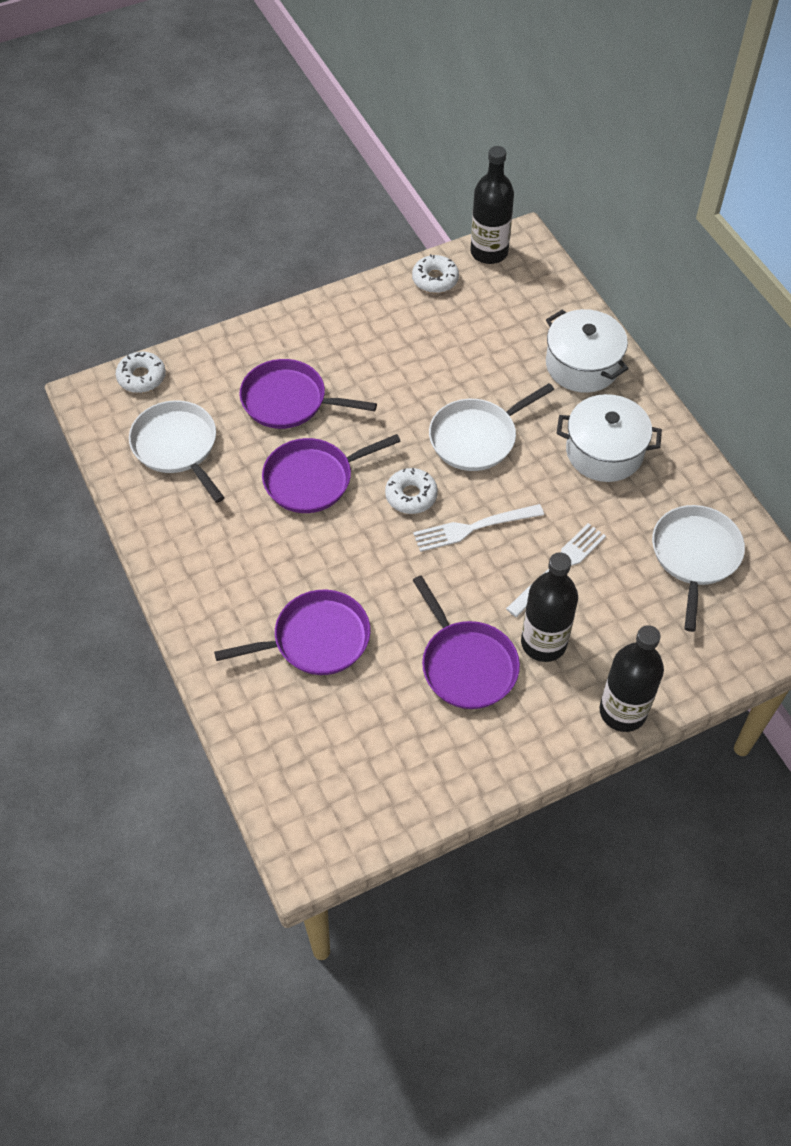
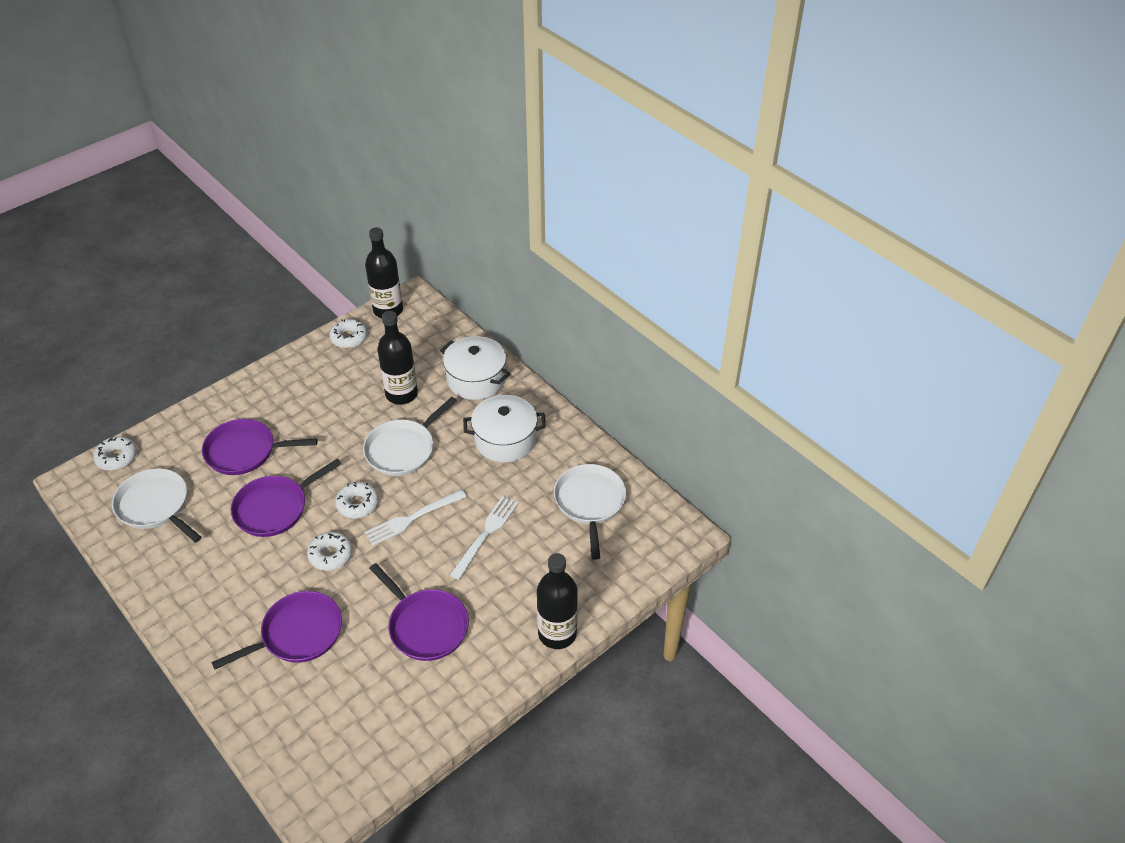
camera: 15 degrees left, 10 degrees down
(369, 552) = (331, 555): none -> white donut
(543, 643) = (485, 595): black bottle -> black bottle (401, 394)

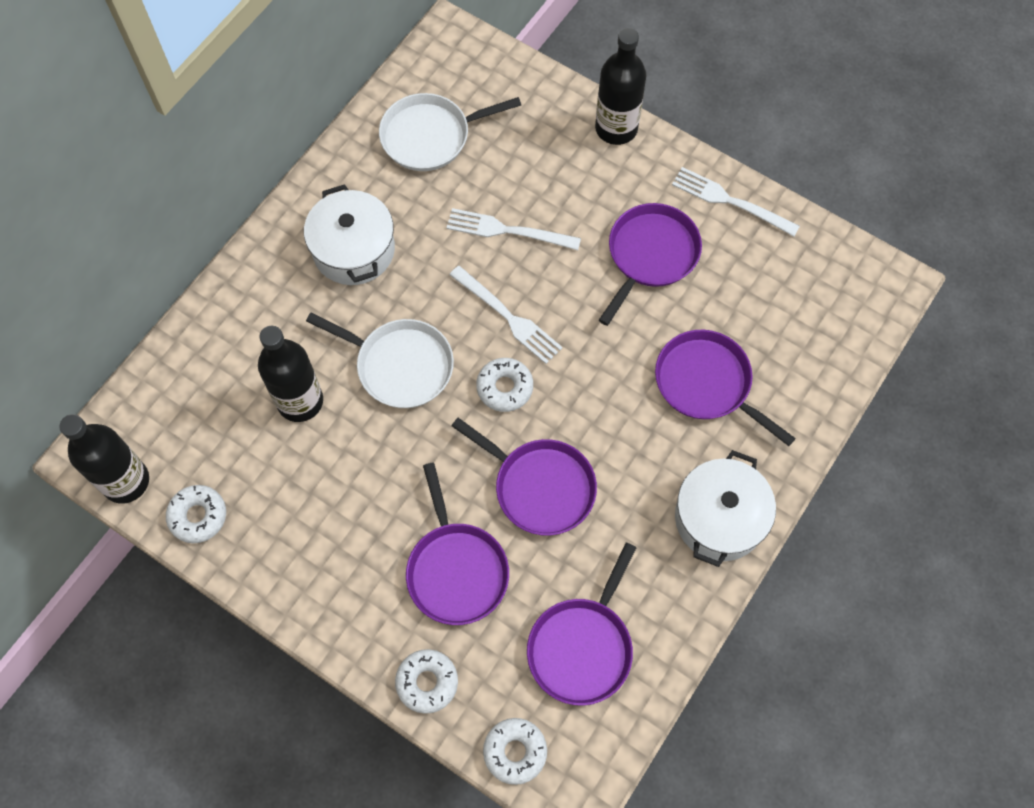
camera: 105 degrees left, 20 degrees up
(155, 506) = (582, 647): white pan -> purple pan
(331, 555) = (590, 390): white donut -> white donut (427, 682)
(453, 702) = (730, 201): none -> white fork
(476, 379) = (251, 315): white pot -> white pot (719, 518)

